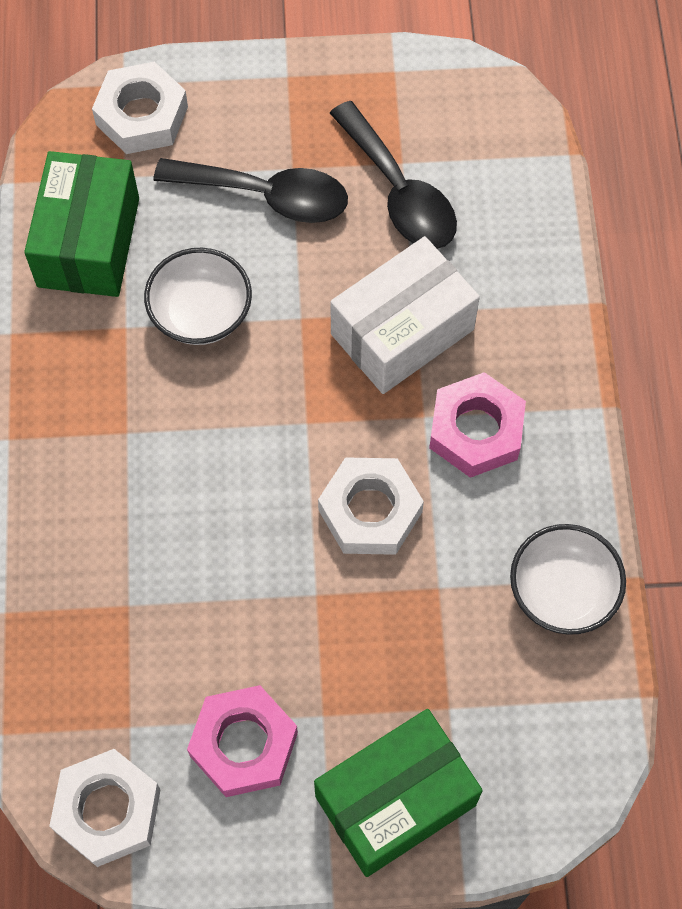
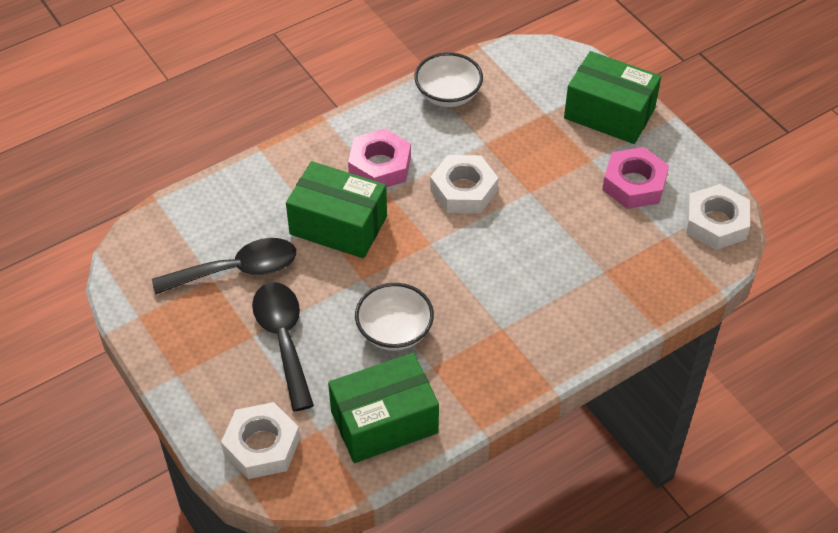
camera: 120 degrees left, 15 degrees down
(399, 192) = (237, 270): black spoon -> black spoon turned 45 degrees clockwise
(402, 332) = (338, 225): white box -> green box

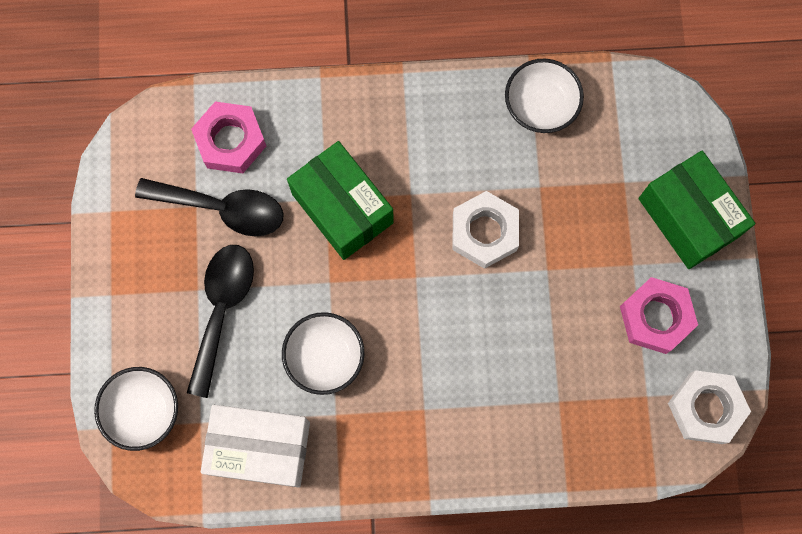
camera: 30 degrees right, 25 degrees up
(262, 446) = (143, 411): white nut -> white bowl
(380, 166) = (421, 158): pink nut -> pink nut (230, 141)
(384, 422) = (260, 448): green box -> white box

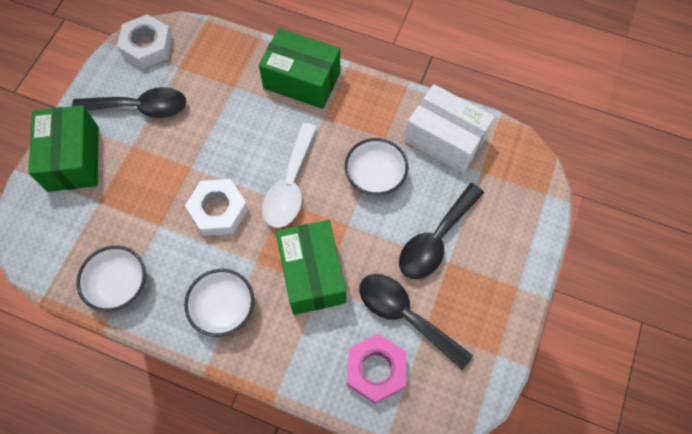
camera: 155 degrees left, 10 degrees down
(143, 411) = (519, 195): white bowl -> white bowl (223, 308)
(419, 299) = (290, 185): none -> white spoon
(479, 450) = (302, 80): none -> green box
(656, 317) = (140, 107): pink nut -> black spoon

